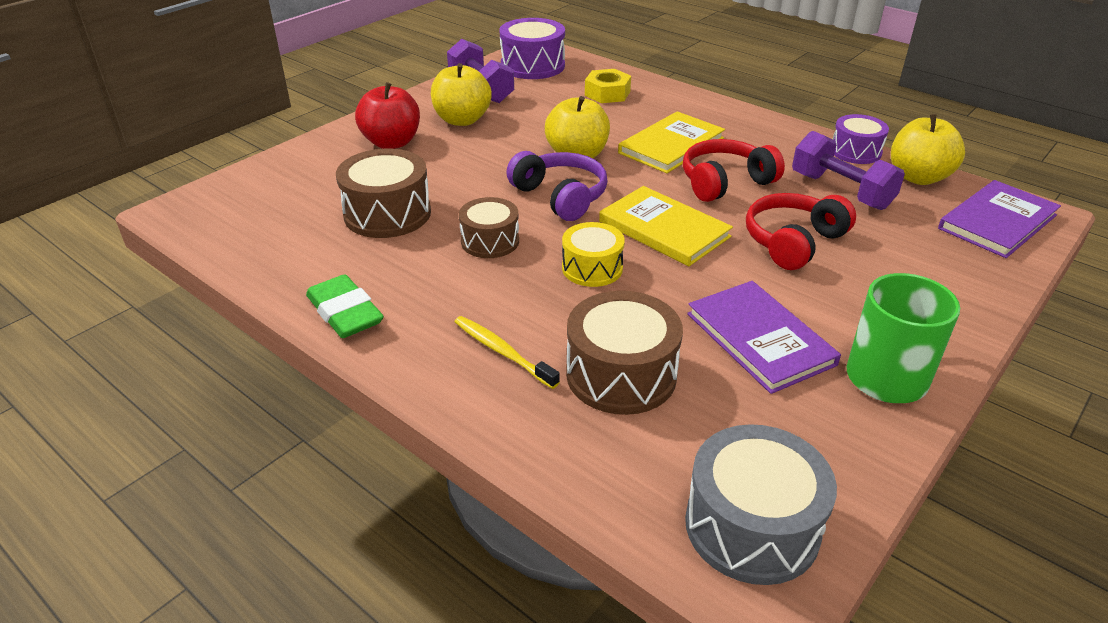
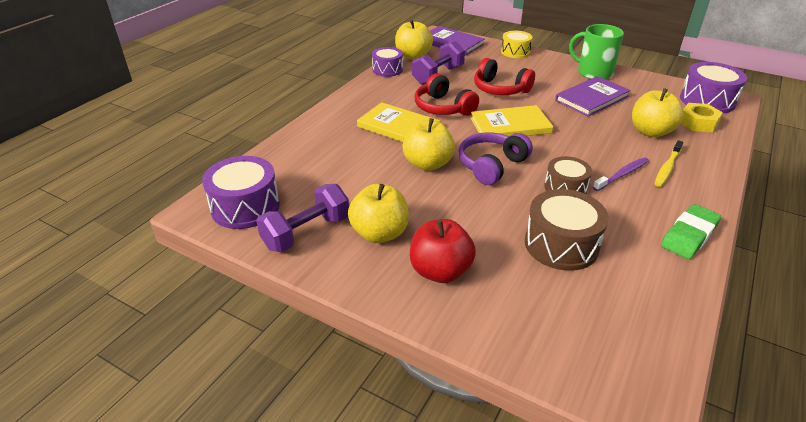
camera: 100 degrees left, 0 degrees up
(501, 298) = (622, 175): none -> purple toothbrush
(592, 268) = (568, 146): yellow drum -> yellow drum (515, 52)
(607, 93) = (310, 159): yellow nut -> yellow nut (698, 123)
(621, 374) = (650, 132): brown drum -> yellow apple
(664, 229) = (510, 126): yellow book -> yellow book turned 45 degrees clockwise
(752, 526) = (707, 100): grey drum -> purple drum

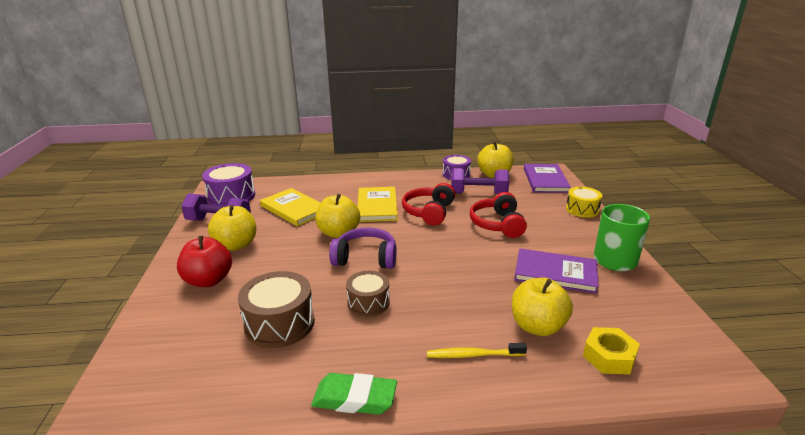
camera: 55 degrees right, 10 degrees down
(510, 126) = (440, 247): yellow book -> yellow book (294, 209)
(622, 175) = (425, 328): purple toothbrush -> none
(707, 100) = (681, 352): purple drum -> none

